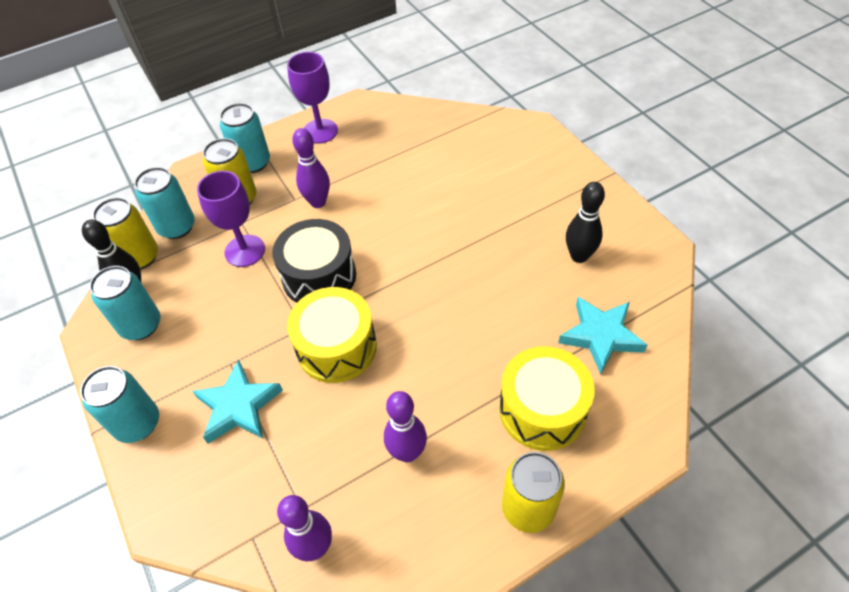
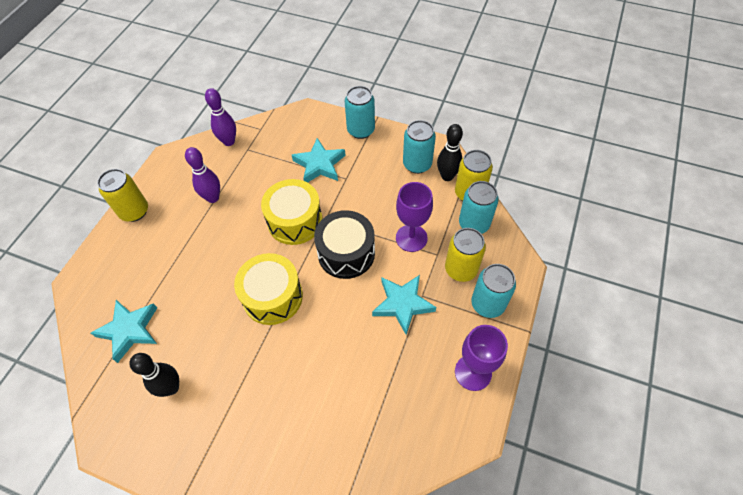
camera: 140 degrees right, 5 degrees up
(318, 202) = (402, 304): purple bowling pin -> turquoise star
(542, 410) = (149, 261): yellow drum -> yellow drum (272, 297)

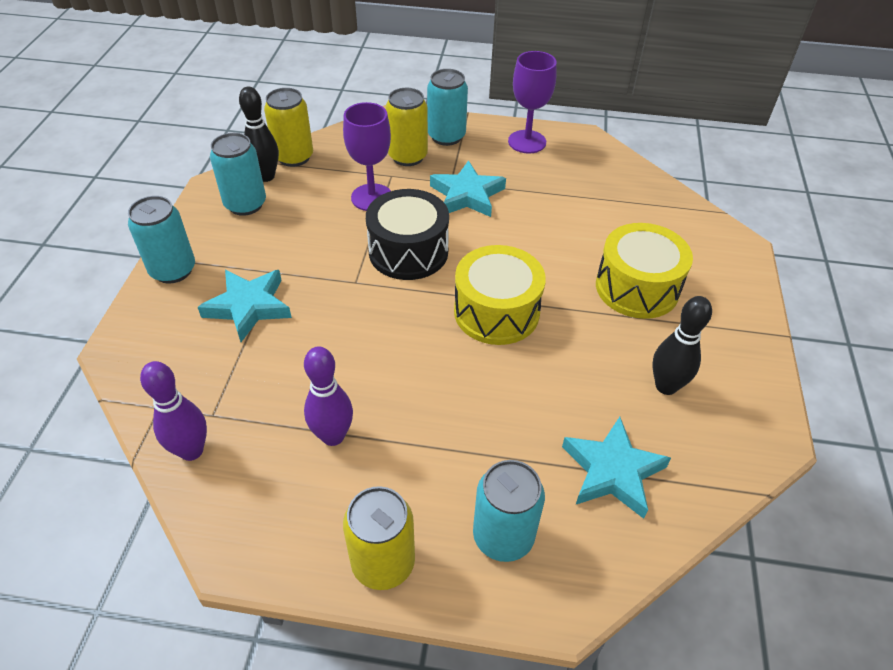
camera: 105 degrees left, 10 degrees down
(295, 221) = (365, 314): yellow drum -> yellow drum (637, 287)
(474, 224) = (341, 151): turquoise can -> turquoise can (503, 536)

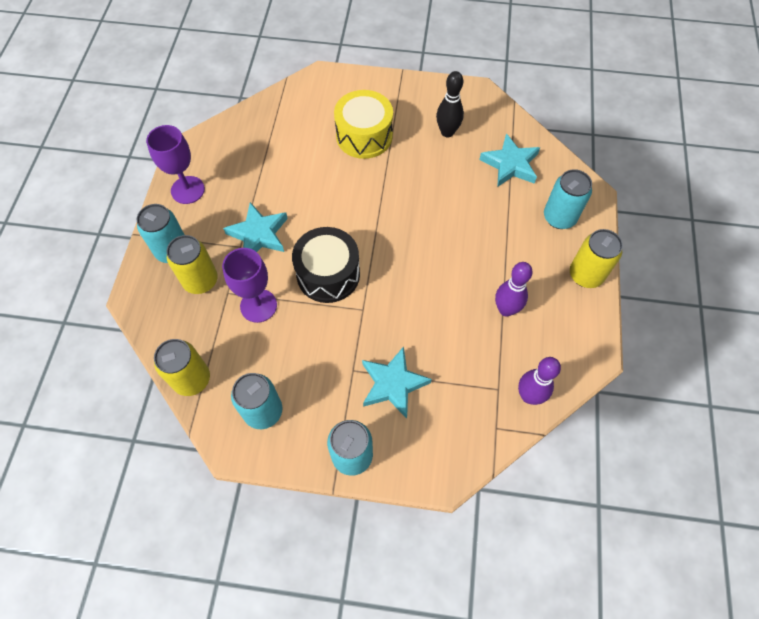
camera: 90 degrees left, 15 degrees up
(266, 176) = (221, 400): black bowling pin -> none
(496, 312) = (390, 217): yellow drum -> none

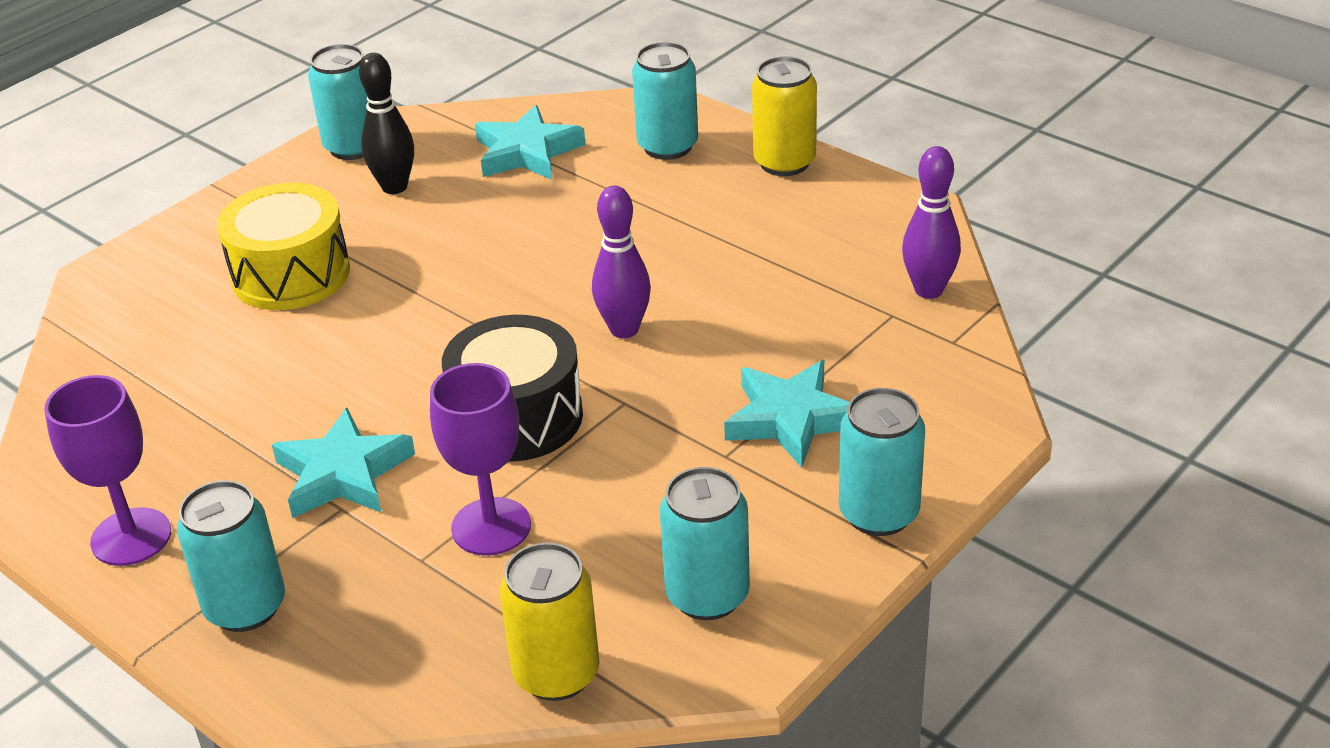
camera: 55 degrees left, 25 degrees down
(200, 281) = (357, 588): yellow can -> none
(464, 99) = (353, 147): none -> turquoise can
(506, 309) = (769, 255): purple bowling pin -> purple bowling pin (624, 329)

